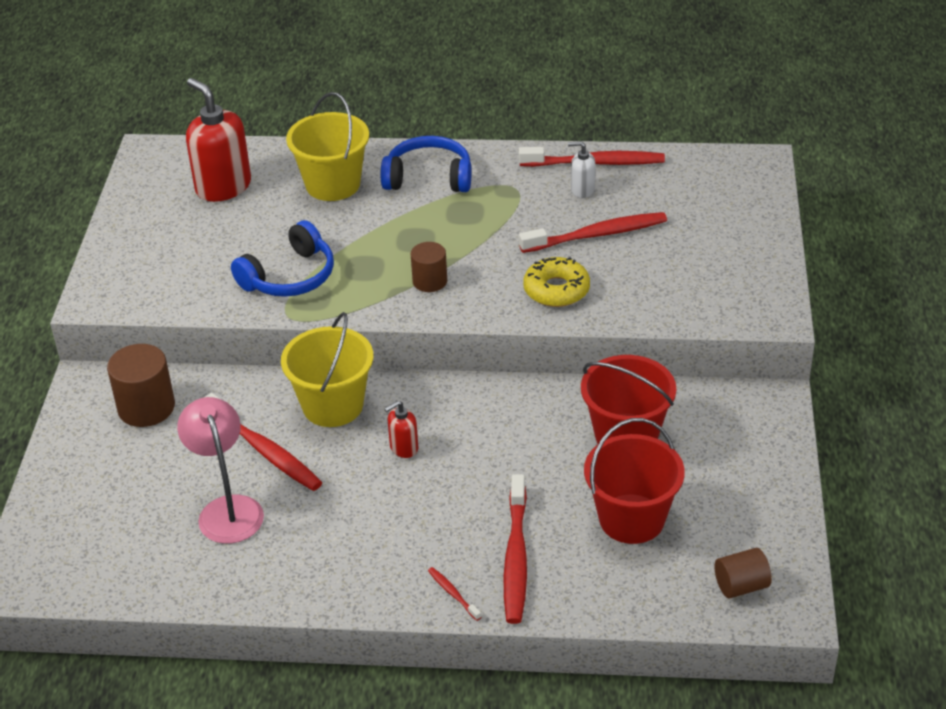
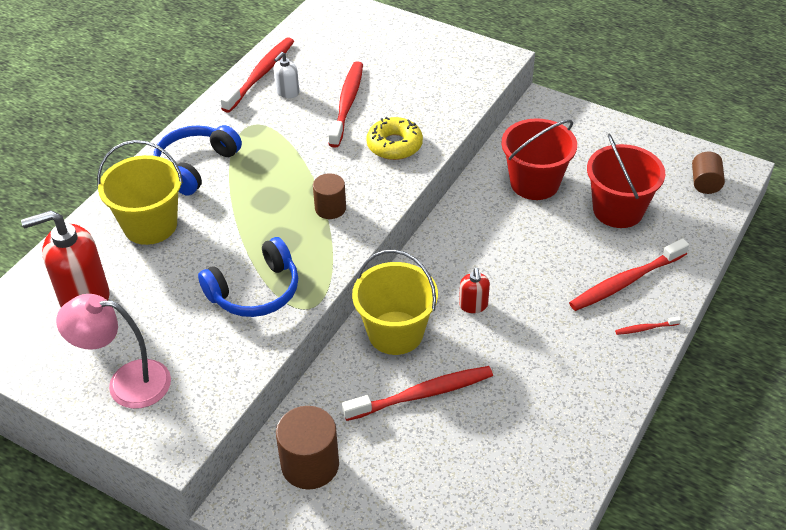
camera: 65 degrees left, 5 degrees up
(227, 509) = (479, 441): pink lamp -> pink lamp (126, 383)
(289, 276) = (255, 291): blue headphones -> blue headphones turned 75 degrees clockwise
(516, 557) = (625, 282): red toothbrush -> red toothbrush turned 120 degrees clockwise

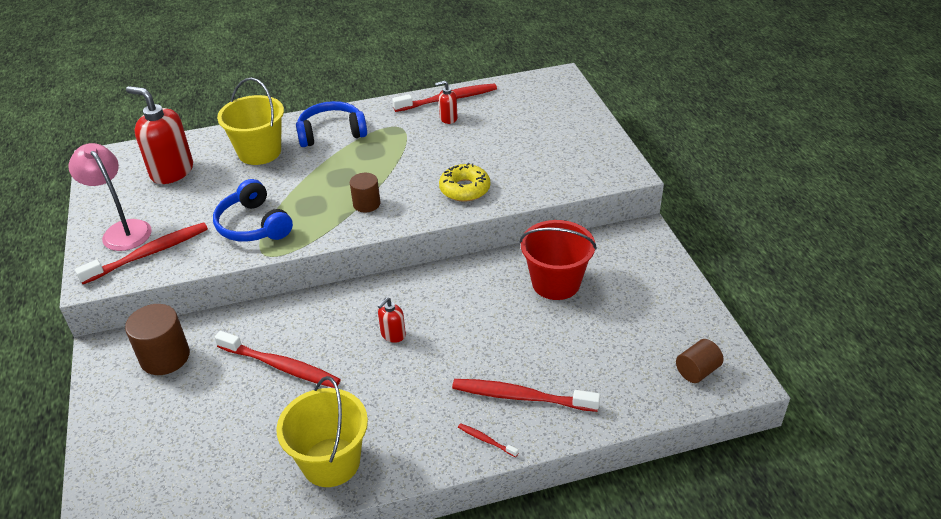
camera: 45 degrees right, 5 degrees down
(255, 291) = (254, 225): blue headphones -> blue headphones turned 45 degrees clockwise
(287, 92) = (448, 118): white soap dispenser -> red soap dispenser
(347, 103) = (474, 145): red toothbrush -> red toothbrush (149, 254)
(395, 333) = (322, 316): yellow bucket -> yellow bucket (331, 462)
(618, 210) = (592, 343): red bucket -> none

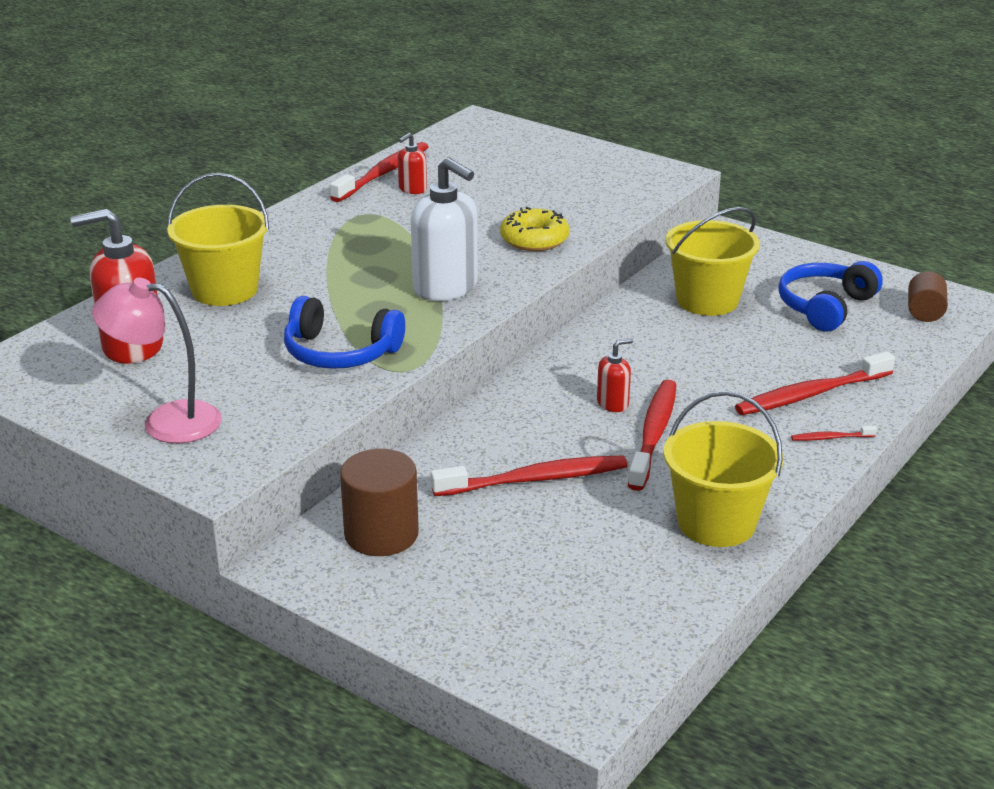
camera: 40 degrees left, 10 degrees down
(149, 254) = (247, 426): red toothbrush -> red toothbrush (653, 434)
(331, 133) = (290, 244): blue headphones -> blue headphones (825, 307)
(366, 204) = (446, 288): brown cylinder -> white soap dispenser
(393, 334) = (613, 403): red soap dispenser -> red soap dispenser turned 120 degrees counterclockwise
(556, 283) = (707, 300): red bucket -> yellow bucket

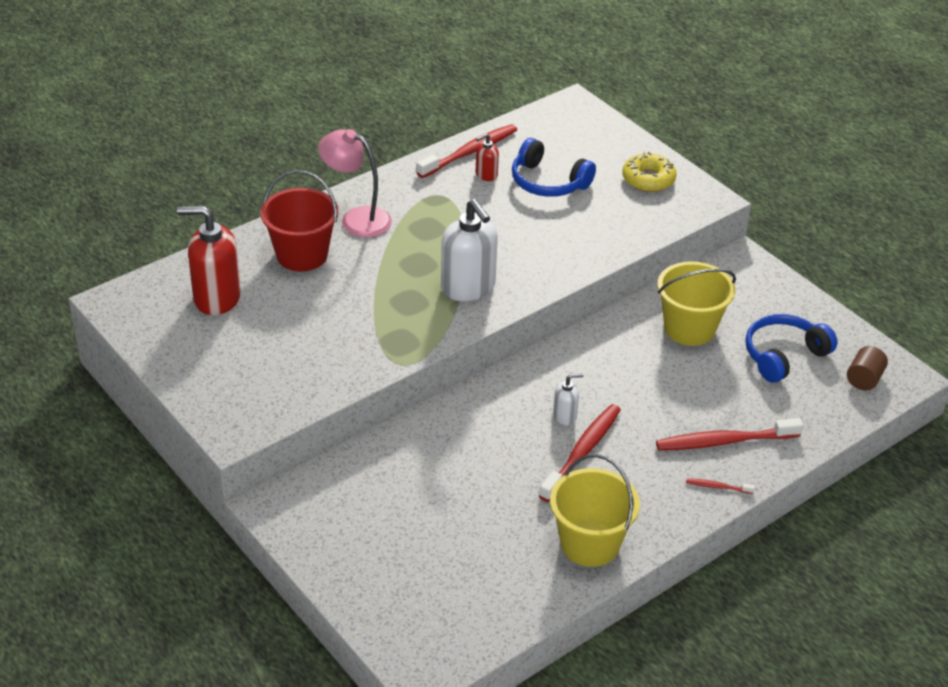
camera: 15 degrees right, 10 degrees up
(166, 421) = (218, 374): pink lamp -> pink lamp (356, 219)
(224, 290) = (302, 255): yellow bucket -> red bucket
(340, 352) = (363, 336): blue headphones -> blue headphones (548, 182)
(381, 534) = (345, 496): brown cylinder -> none
(534, 239) = (559, 250): yellow donut -> yellow donut (648, 179)
(535, 479) = (474, 473): red toothbrush -> none
(613, 403) = (565, 416): red soap dispenser -> white soap dispenser

